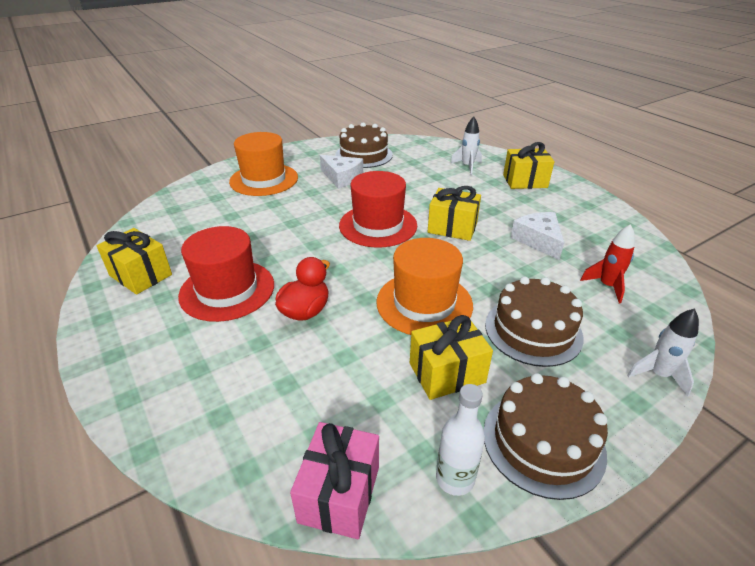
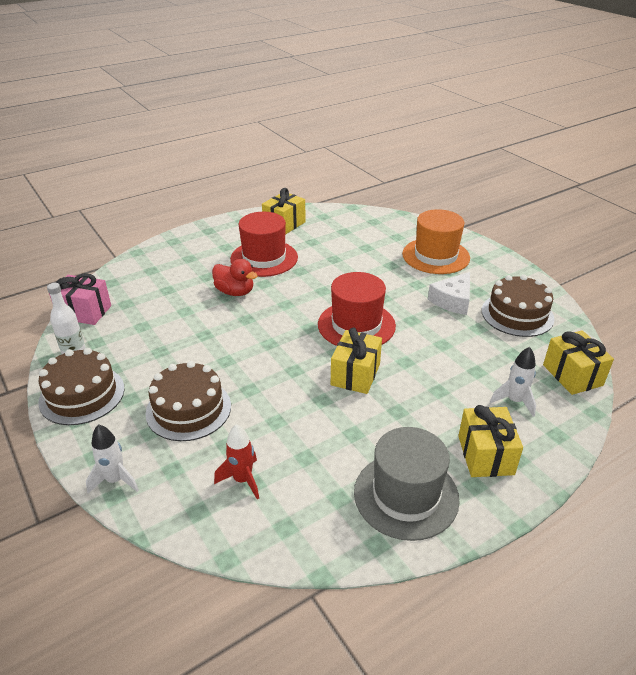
camera: 90 degrees right, 0 degrees up
(424, 303) = (235, 349): orange hat -> none
(447, 373) = (156, 356): yellow gift -> yellow gift (572, 375)
(538, 240) = (332, 440): white cheese -> none
(577, 211) = (406, 495): none -> grey hat

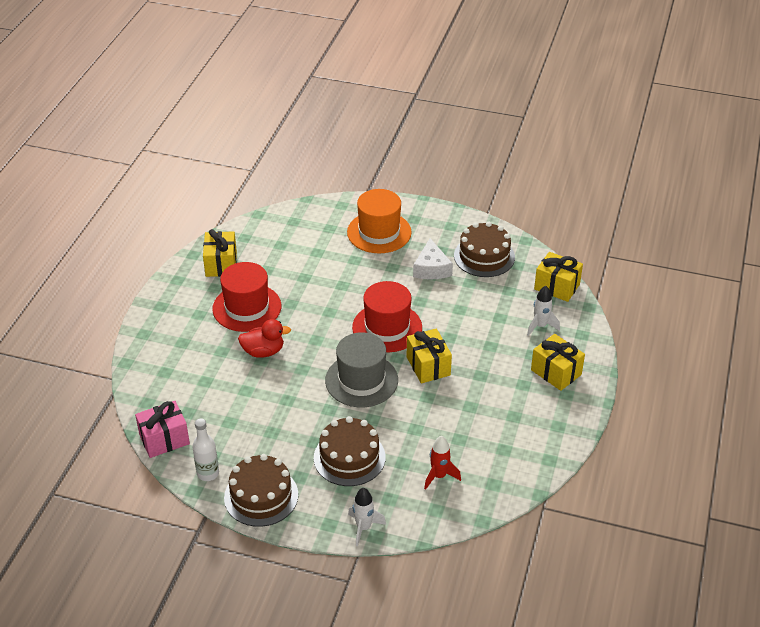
camera: 40 degrees left, 5 degrees up
(406, 495) = (537, 424): grey hat -> grey hat (361, 380)

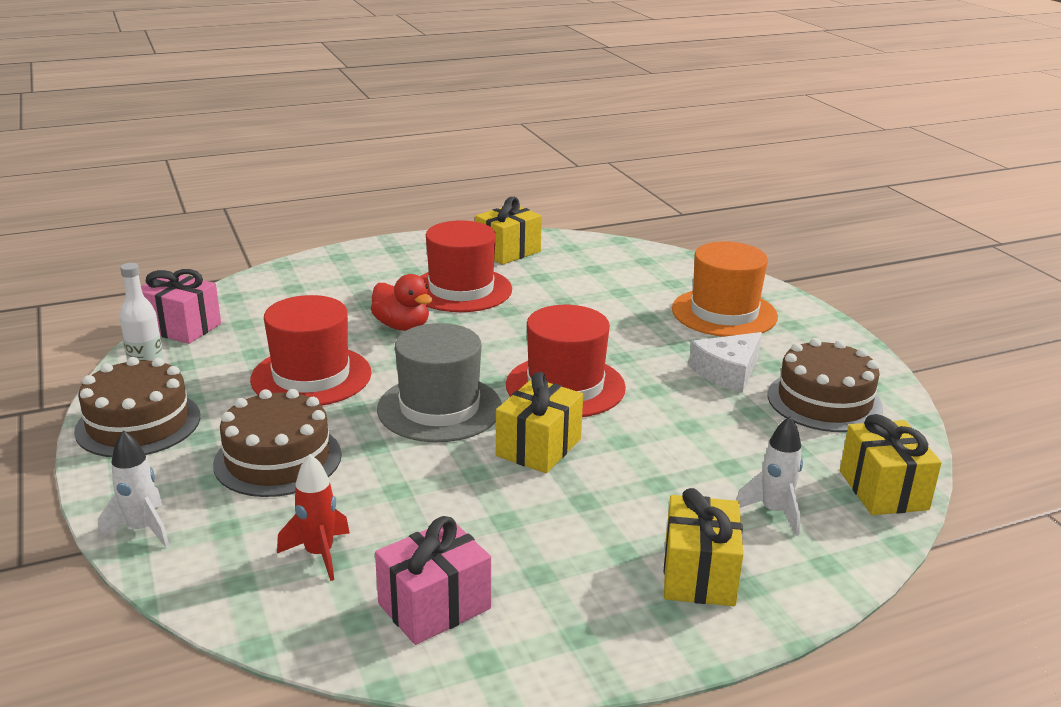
camera: 50 degrees right, 15 degrees down
(281, 411) = (311, 376): none -> red hat
(505, 457) = (434, 606): none -> pink gift

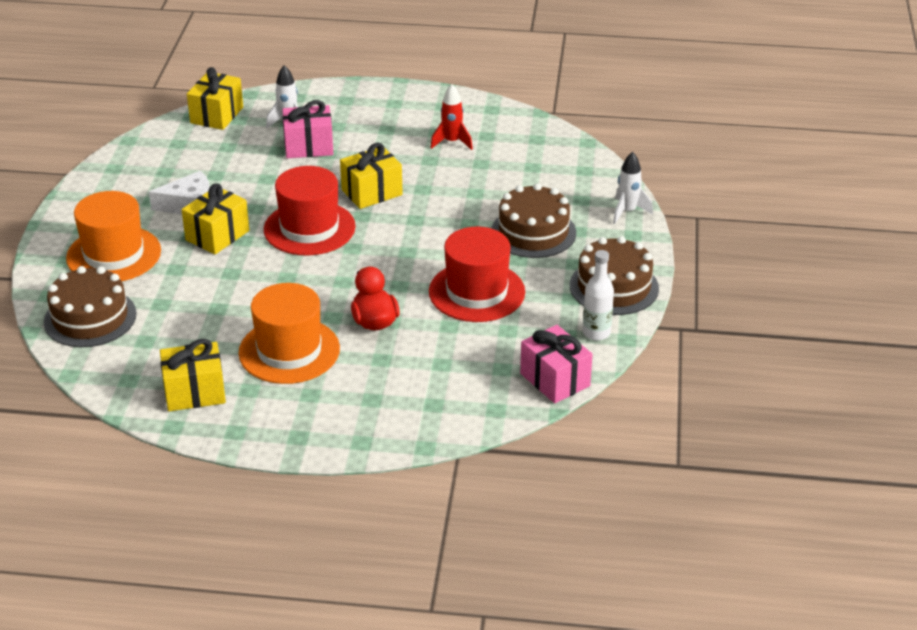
camera: 150 degrees left, 10 degrees up
(319, 554) = (538, 171): red rocket -> red rocket (452, 142)
(434, 606) = (497, 134): pink gift -> pink gift (308, 146)
(439, 408) = (408, 237): grey hat -> none
(461, 290) = (289, 351): red hat -> orange hat
(699, 574) = (362, 110): yellow gift -> yellow gift (217, 235)
(824, 401) = (162, 167): brown cake -> brown cake (90, 318)

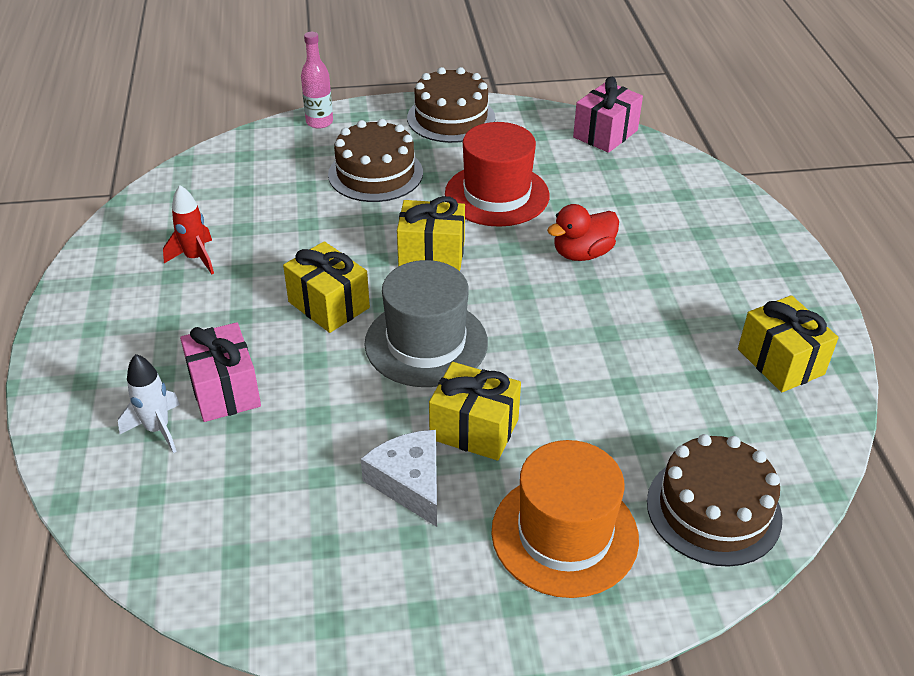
camera: 105 degrees left, 5 degrees up
(216, 115) = (138, 528): yellow gift -> yellow gift (431, 254)
(289, 351) = (666, 305): orange hat -> none
(309, 228) = (426, 343): red hat -> grey hat
(596, 333) = (526, 120): white bottle -> none
(627, 212) = (319, 122): white rocket -> pink bottle

